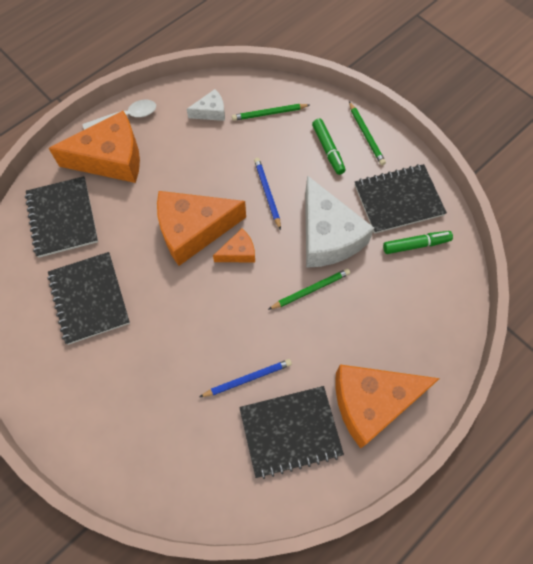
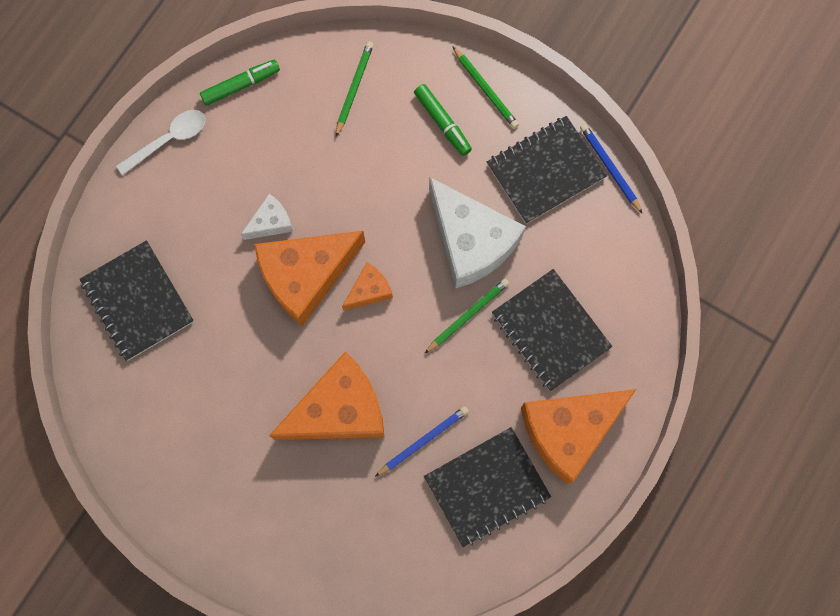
camera: 15 degrees left, 10 degrees up
(89, 298) = (208, 395): black notebook -> black notebook (550, 330)
(111, 159) = (170, 205): orange cheese -> orange cheese (339, 410)
(210, 112) = (277, 105): white cheese -> white cheese (270, 222)
(267, 193) = (382, 203): blue pencil -> blue pencil (610, 168)
(269, 113) = (354, 88): green pencil -> green pencil turned 135 degrees clockwise
(416, 245) = (578, 225): green marker -> green marker (241, 85)

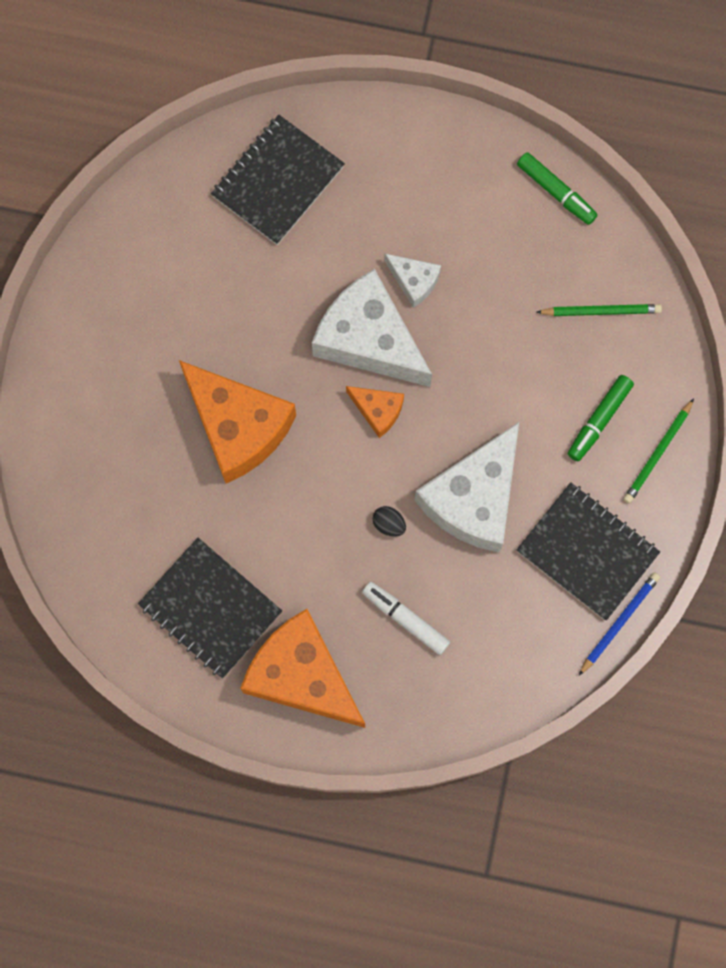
camera: 70 degrees right, 0 degrees up
(169, 140) = (464, 143): white spoon -> none
(306, 276) = (369, 339): orange cheese -> white cheese
(423, 441) = (236, 525): blue pencil -> none
(467, 316) = (389, 524): green pencil -> black egg
(550, 330) = (405, 619): black notebook -> white marker

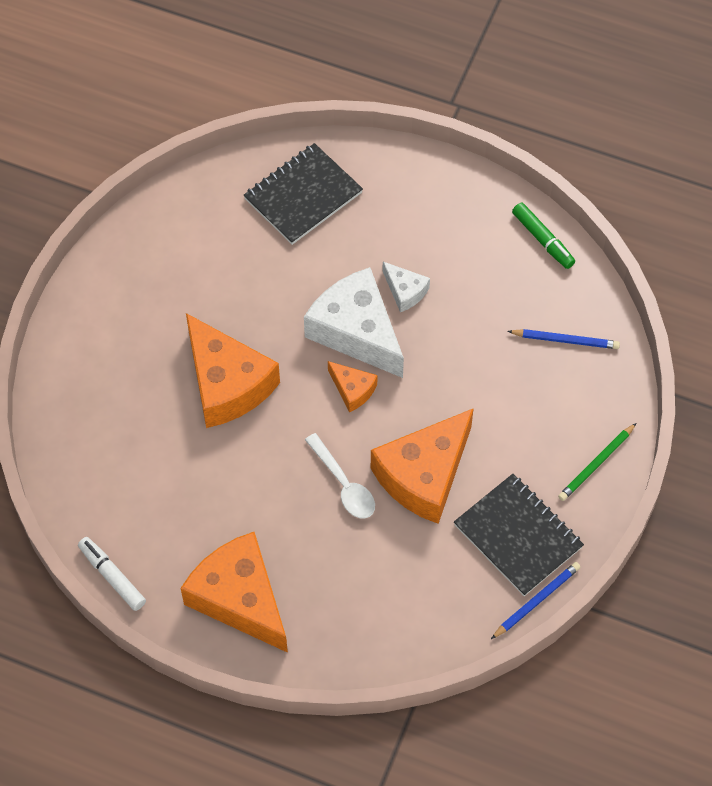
camera: 10 degrees right, 15 degrees down
(210, 608) = (170, 528): black notebook -> none
(389, 524) = (343, 484): black egg -> white spoon
(405, 619) = (343, 566): white marker -> white marker (112, 576)
(474, 498) = (424, 475): white cheese -> orange cheese
(599, 420) = (548, 428): green marker -> none
(601, 311) = (565, 340): green pencil -> blue pencil

